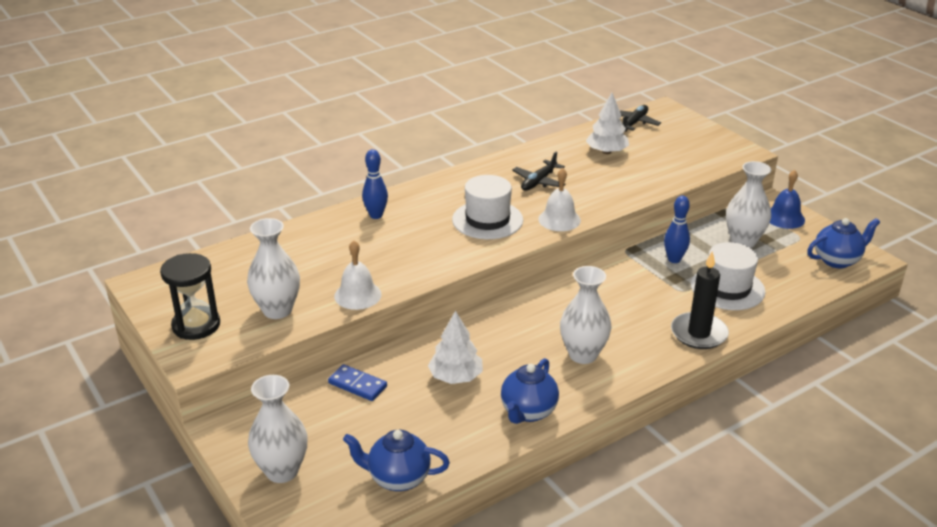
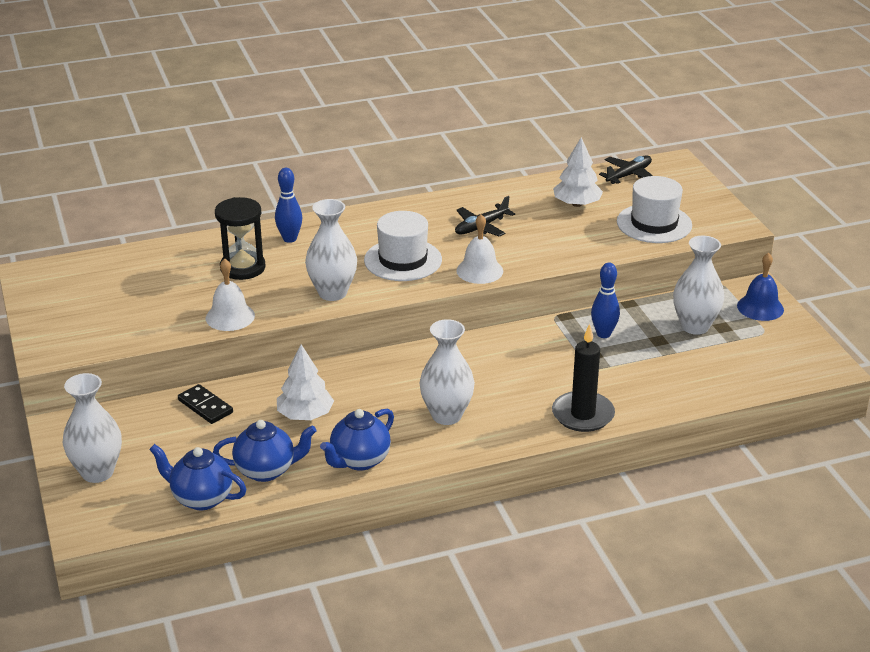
camera: 15 degrees right, 0 degrees up
(196, 325) = (63, 321): black hourglass -> black hourglass (242, 268)
(277, 310) = (145, 319): white vase -> white vase (332, 293)
(357, 385) = (205, 406): blue domino -> black domino
(727, 288) = (644, 373): white hat -> white hat (654, 223)
(837, 260) = (790, 363): blue teapot -> blue teapot (266, 470)

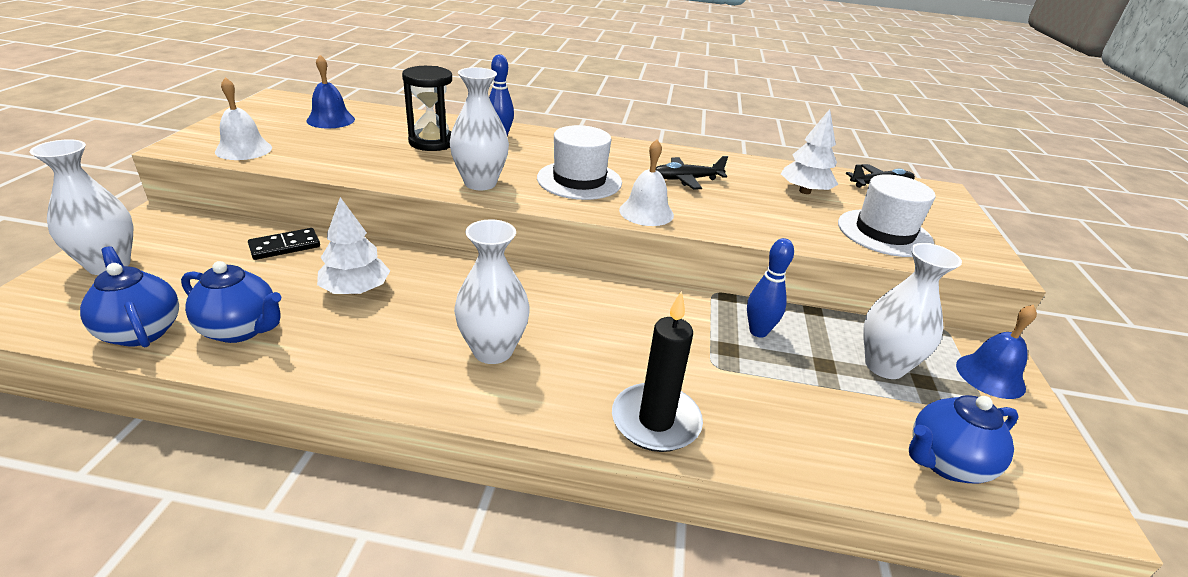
camera: 25 degrees right, 0 degrees up
(121, 278) = (330, 120): none -> blue bell
(205, 406) = (285, 246): black domino -> black domino turned 75 degrees clockwise
(230, 316) = (365, 170): white bell -> white bell (243, 149)
(359, 460) = (341, 361): blue teapot -> blue teapot (945, 463)

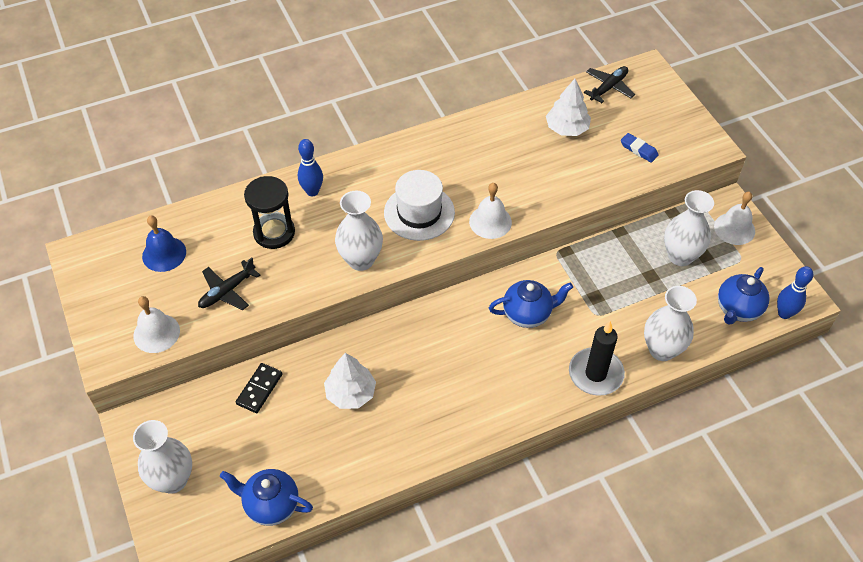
camera: 30 degrees left, 20 degrees up
(241, 330) = (325, 465): blue teapot -> blue teapot (528, 314)
(493, 351) = (476, 384): white vase -> white vase (662, 350)
(686, 179) = (484, 164): black plane -> black plane (227, 291)
(758, 331) = (602, 271): blue bowling pin -> blue bowling pin (784, 313)
(884, 233) = (638, 150): white hat -> blue eraser
(990, 376) = (734, 228): blue bell -> white bell

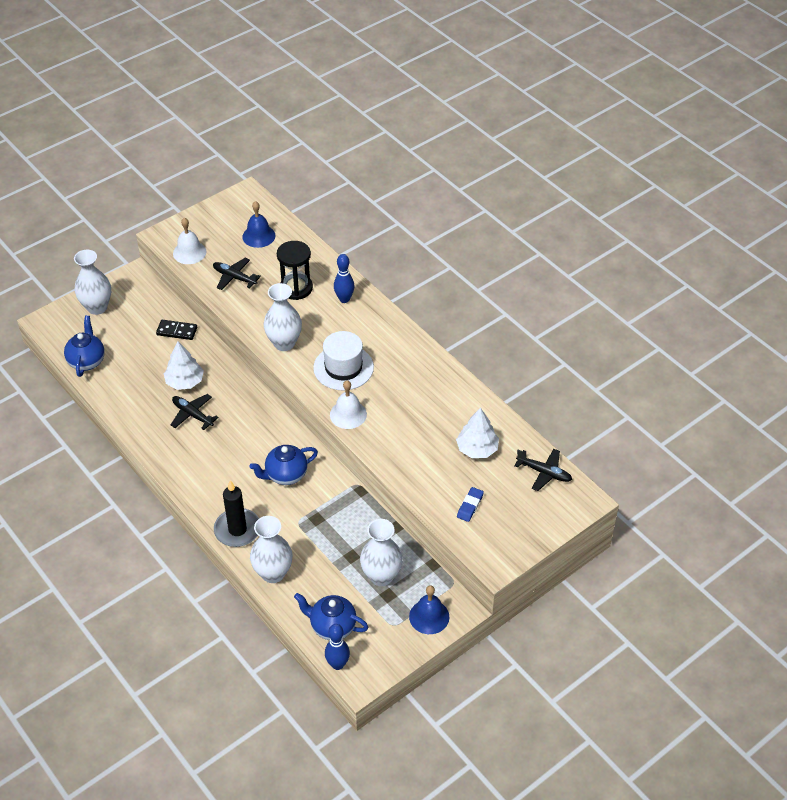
camera: 75 degrees right, 5 degrees down
(408, 393) = (192, 414): none -> black plane
(528, 314) = (285, 475): blue teapot -> blue teapot turned 90 degrees clockwise
(734, 228) = (429, 616): white bell -> blue bell

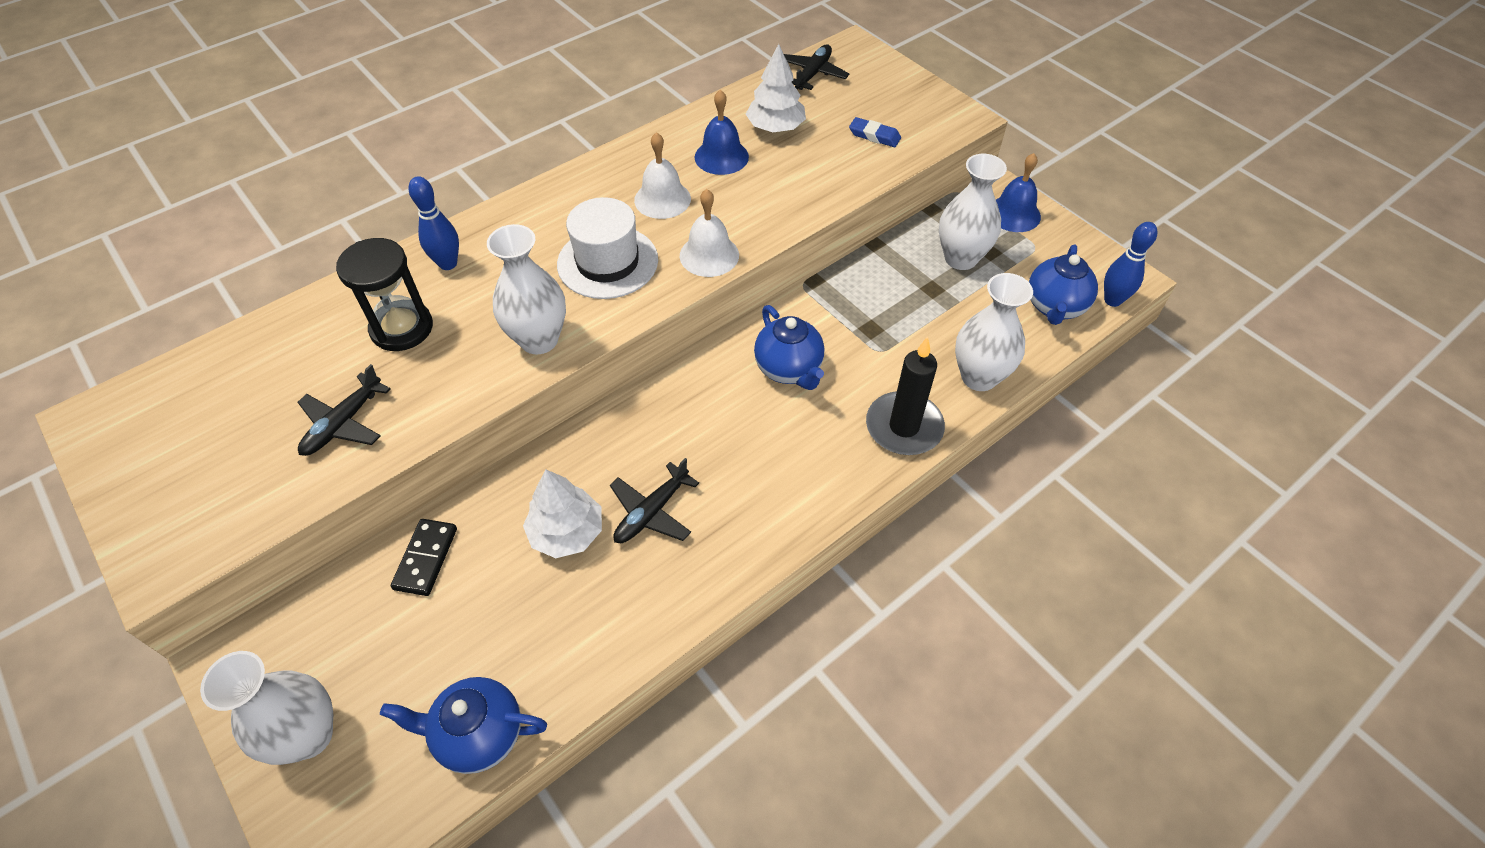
camera: 90 degrees left, 5 degrees up
(189, 252) = (237, 509): white bell -> white bell (662, 199)
(258, 236) = (234, 391): blue bell -> blue bell (721, 157)

